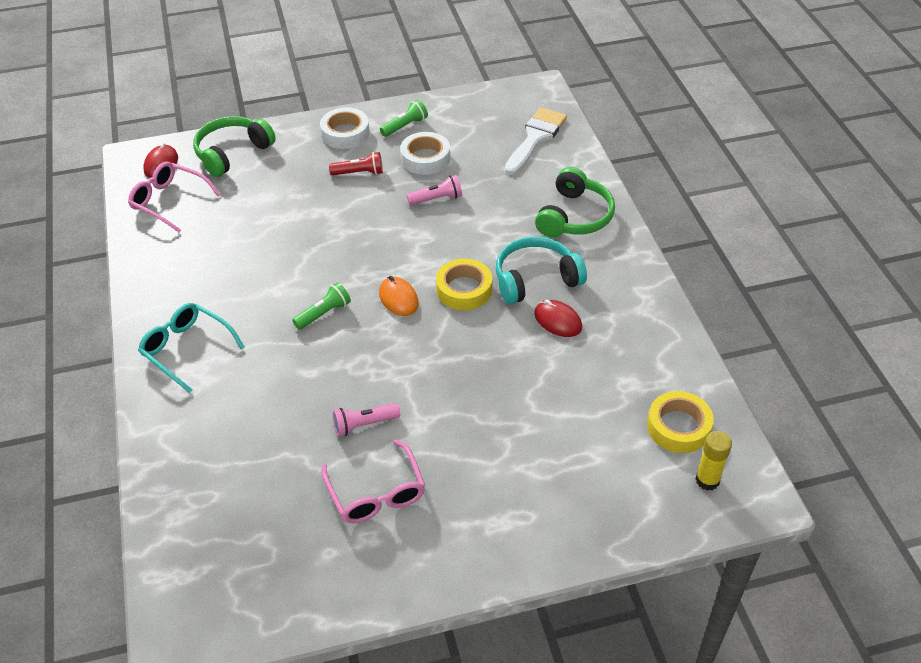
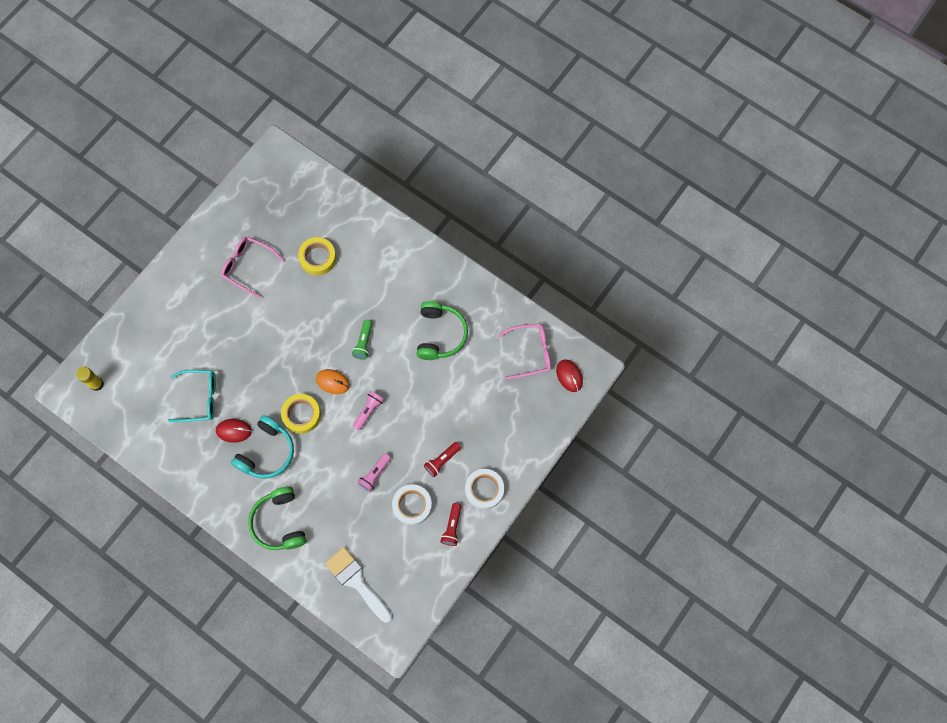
camera: 140 degrees right, 25 degrees up
(187, 349) = (412, 271): turquoise glasses -> turquoise glasses (200, 398)
(232, 153) = (537, 418): green headphones -> green headphones (440, 334)
(364, 424) = (284, 295): pink flashlight -> pink flashlight (368, 411)
(405, 126) = (452, 527): green flashlight -> red flashlight
(535, 138) = (356, 581): white brush -> white brush turned 150 degrees clockwise
(678, 427) = (127, 406): yellow tape -> yellow tape (318, 258)

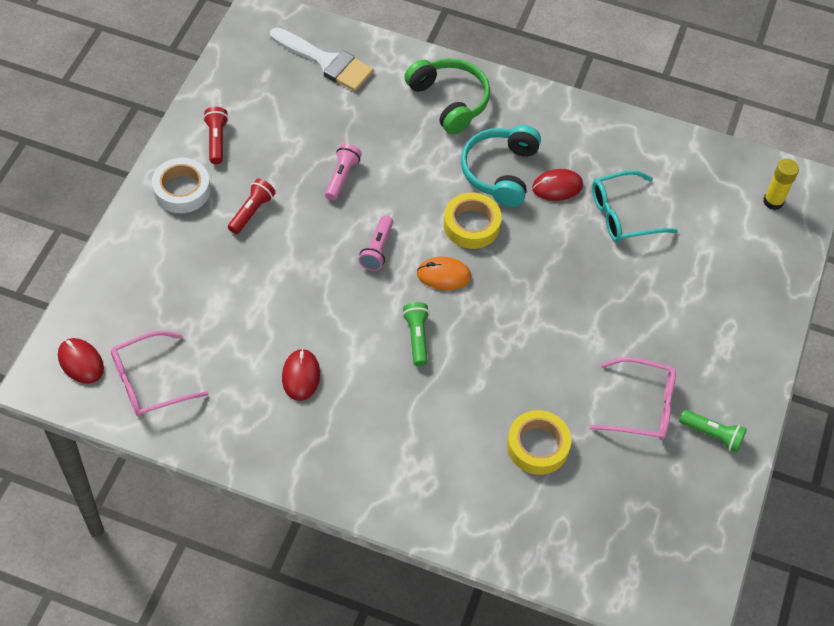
camera: 160 degrees right, 15 degrees down
(216, 240) = (712, 435): none -> green flashlight
(412, 505) = (278, 153): white tape -> none
(440, 334) = (301, 376): green headphones -> red mouse

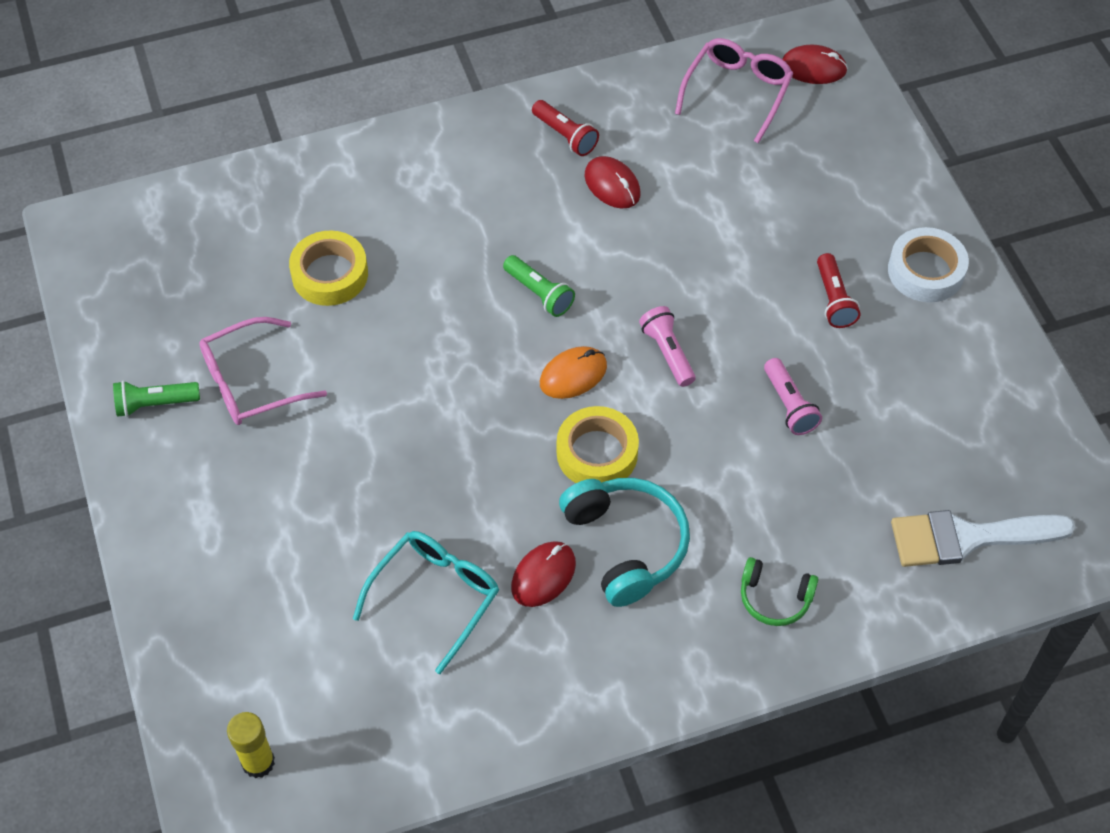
camera: 145 degrees right, 0 degrees up
(216, 140) = (961, 348): red flashlight -> red flashlight (565, 136)
(449, 101) = (774, 598): green headphones -> green headphones, size x0.57

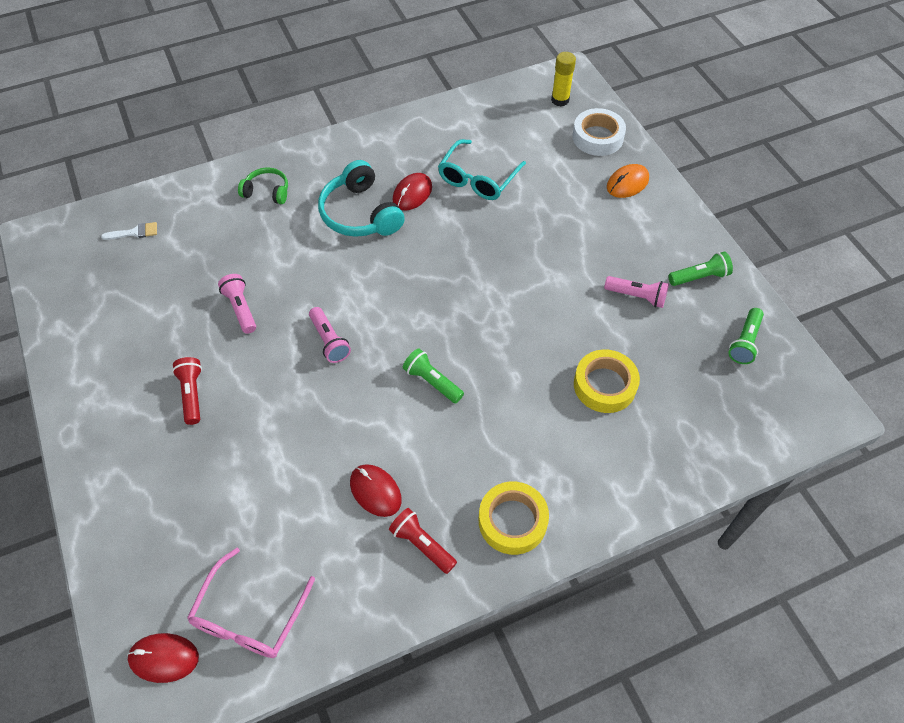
camera: 175 degrees right, 0 degrees up
(136, 312) = (744, 342): none -> green flashlight
(251, 382) = (637, 296): pink glasses -> pink flashlight
(573, 375) = (401, 319): orange mouse -> orange mouse (627, 183)
(597, 453) = (381, 267): yellow tape -> yellow tape (512, 521)
(925, 271) = (109, 426): white tape -> white tape (597, 137)
(967, 537) = (134, 232): white brush -> white brush, size x0.45

